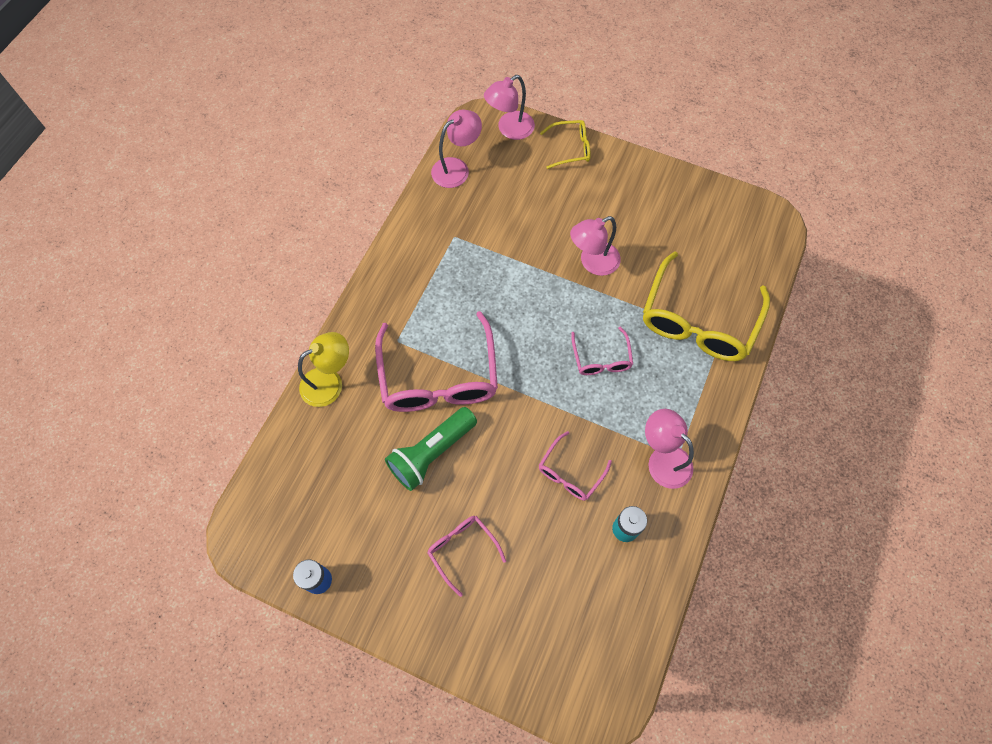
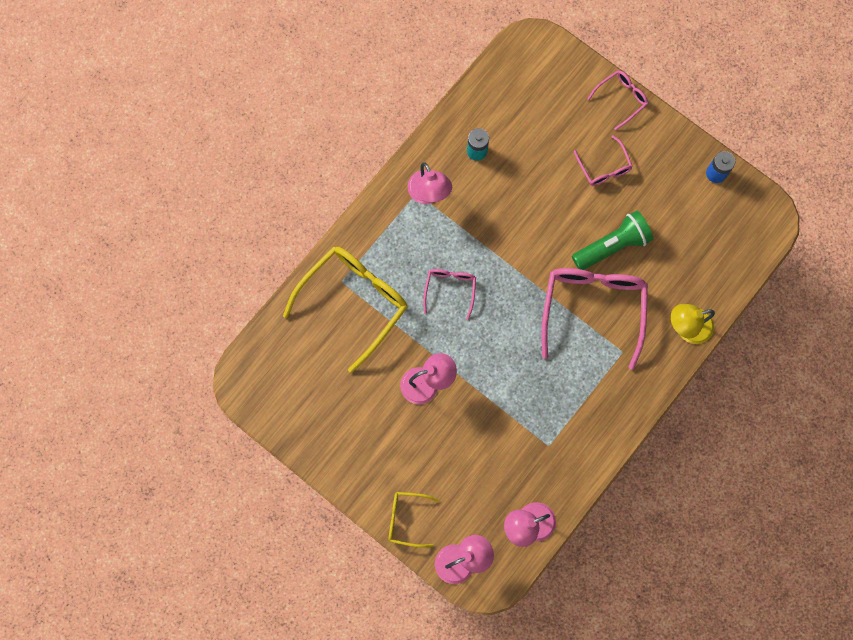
camera: 165 degrees left, 10 degrees up
(570, 473) = (506, 202): pink glasses -> pink glasses (621, 99)

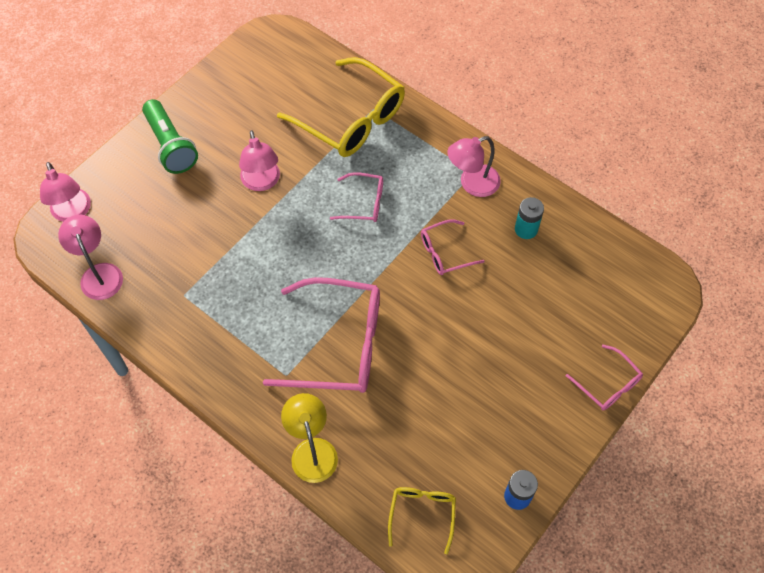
camera: 90 degrees right, 15 degrees down
(407, 519) = (122, 165): yellow glasses -> yellow glasses (422, 514)
(604, 167) = (516, 362): pink glasses -> pink glasses (445, 253)
(612, 246) = (416, 368): green flashlight -> green flashlight (170, 145)

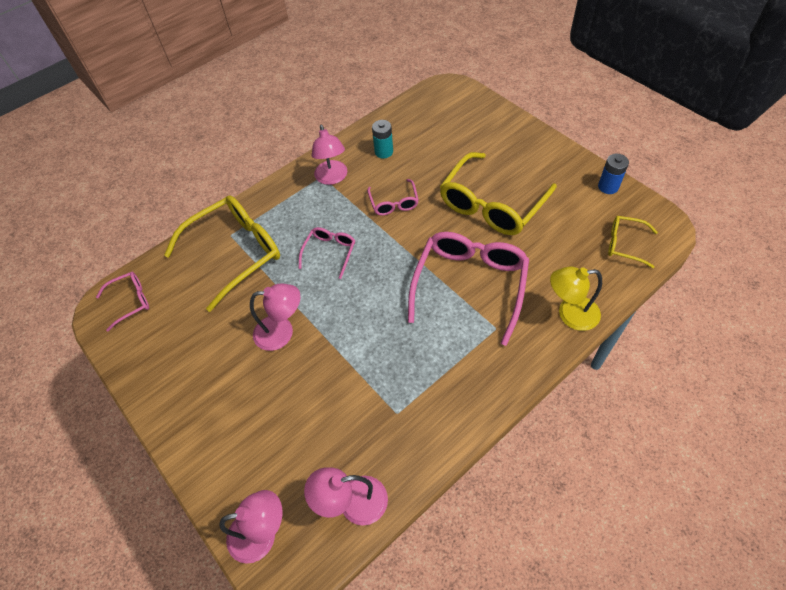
camera: 75 degrees left, 5 degrees down
(170, 145) = (206, 417): green flashlight -> none
(461, 358) = (491, 204): none -> yellow glasses
(608, 384) = (521, 127): pink glasses -> pink glasses (130, 301)

